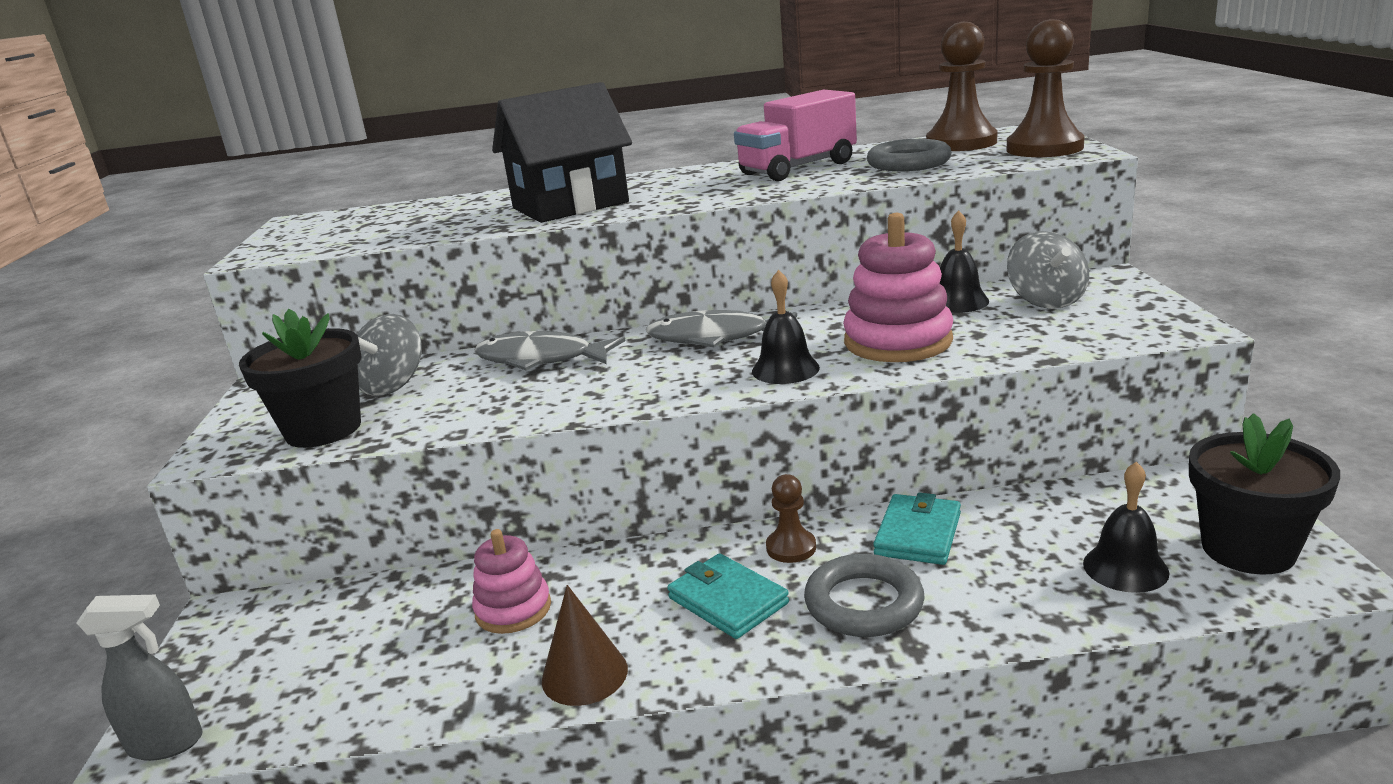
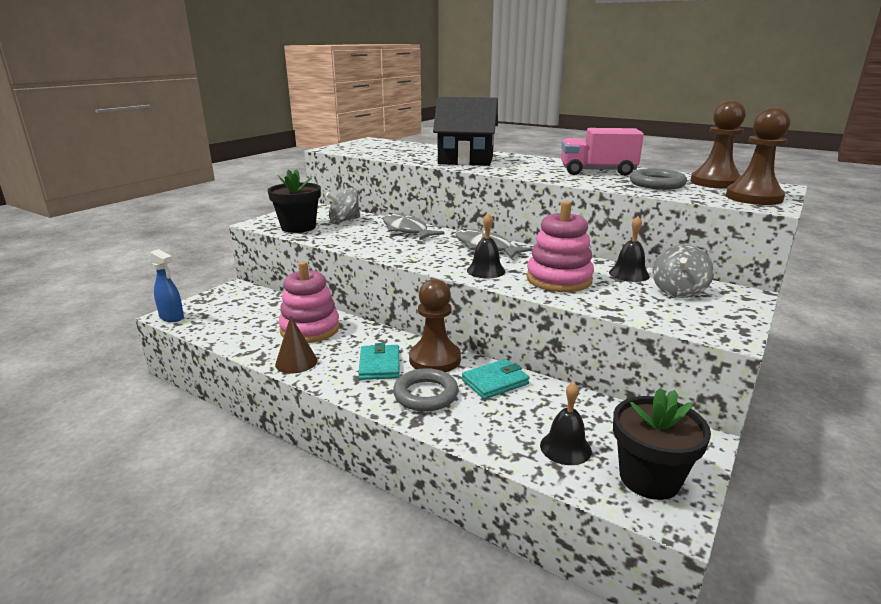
camera: 35 degrees right, 0 degrees up
(167, 744) = (172, 317): grey spray bottle -> blue spray bottle
(513, 609) = (310, 329): pink stacking toy -> pink stacking toy, size x1.62
(791, 548) = (435, 359): brown pawn -> brown pawn, size x1.89

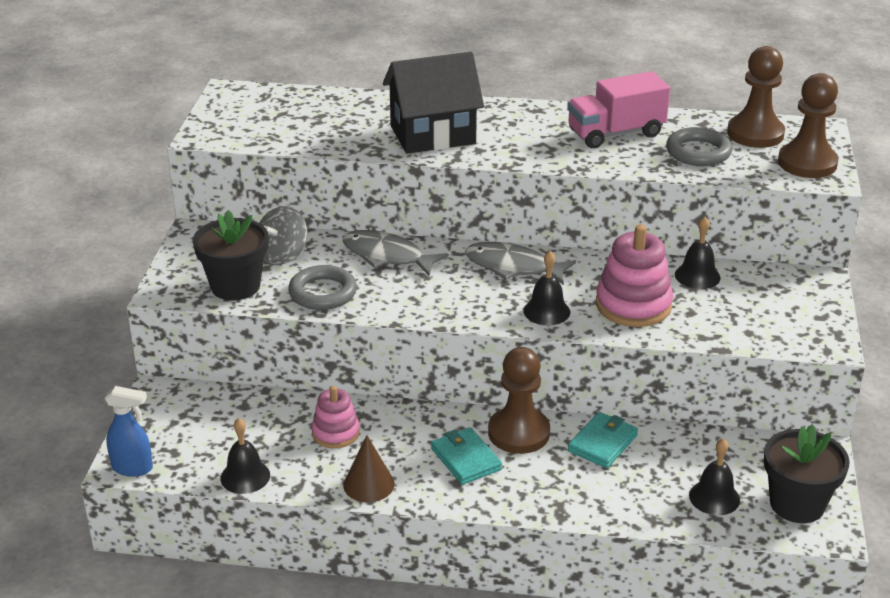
camera: 25 degrees left, 10 degrees up
(226, 337) = (245, 476): none -> black bell
(310, 329) = (335, 433): pink stacking toy -> pink stacking toy, size x0.62
(425, 394) = (545, 481): grey ring -> grey ring (323, 293)
(678, 291) = (758, 292): grey spinning top -> none

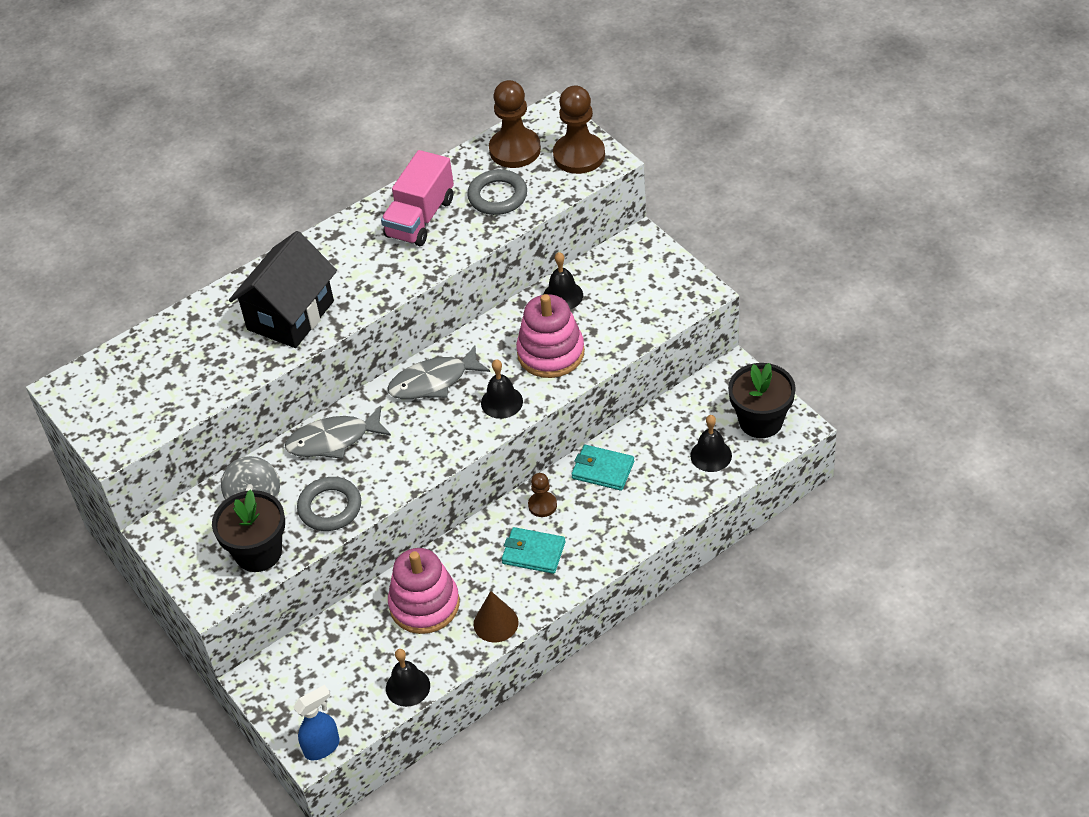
camera: 40 degrees left, 15 degrees up
(335, 433) = (424, 604): pink stacking toy -> pink stacking toy, size x1.62
(518, 433) = (542, 505): brown pawn -> brown pawn, size x0.53
(602, 443) = (603, 470): turquoise wallet -> turquoise wallet turned 60 degrees counterclockwise

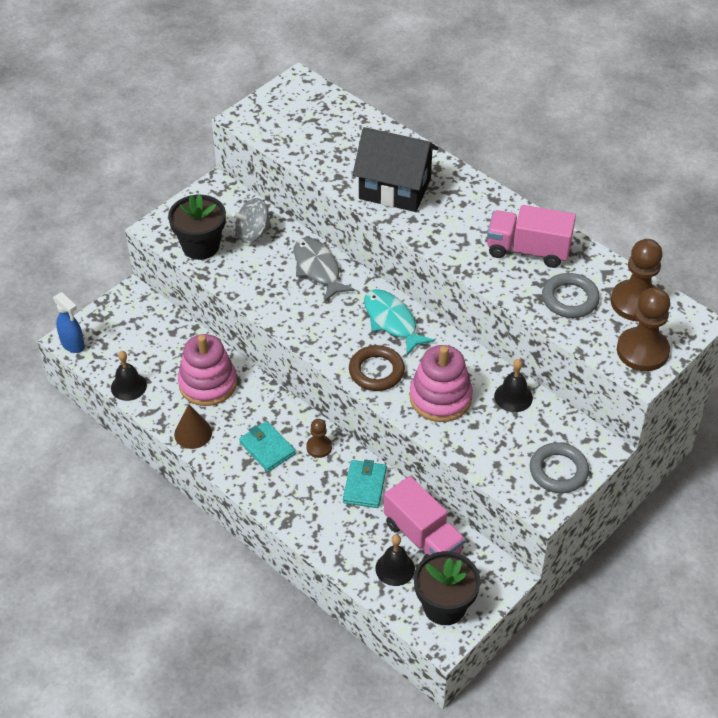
camera: 75 degrees right, 0 degrees up
(330, 507) = (248, 279): grey ring -> grey ring (558, 471)
(433, 381) = (392, 321): grey fish -> turquoise fish
(502, 402) = (376, 371): black bell -> brown ring
(533, 553) = (267, 448): turquoise wallet -> turquoise wallet turned 45 degrees counterclockwise
(677, 428) = (423, 537): none -> pink truck

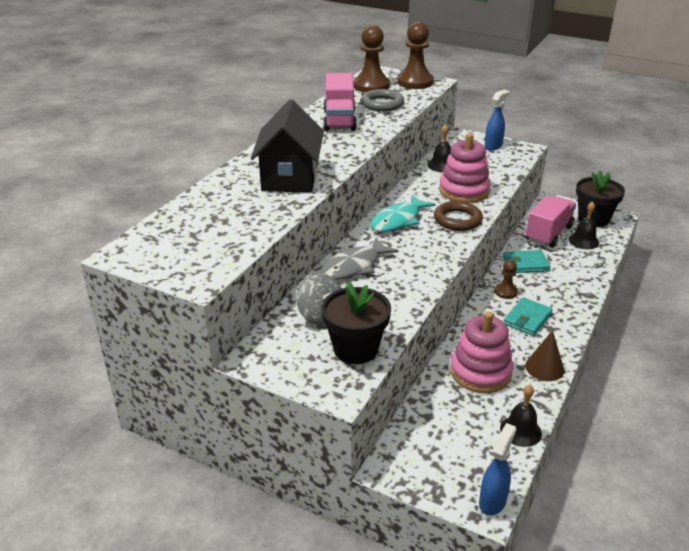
camera: 105 degrees left, 15 degrees down
(558, 471) = (493, 146): grey ring -> blue spray bottle

